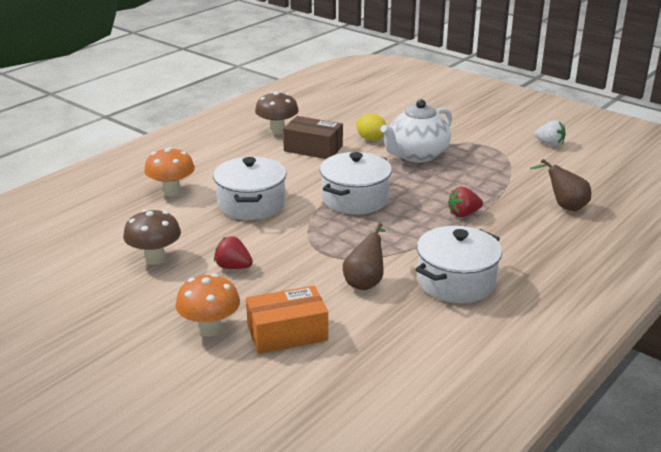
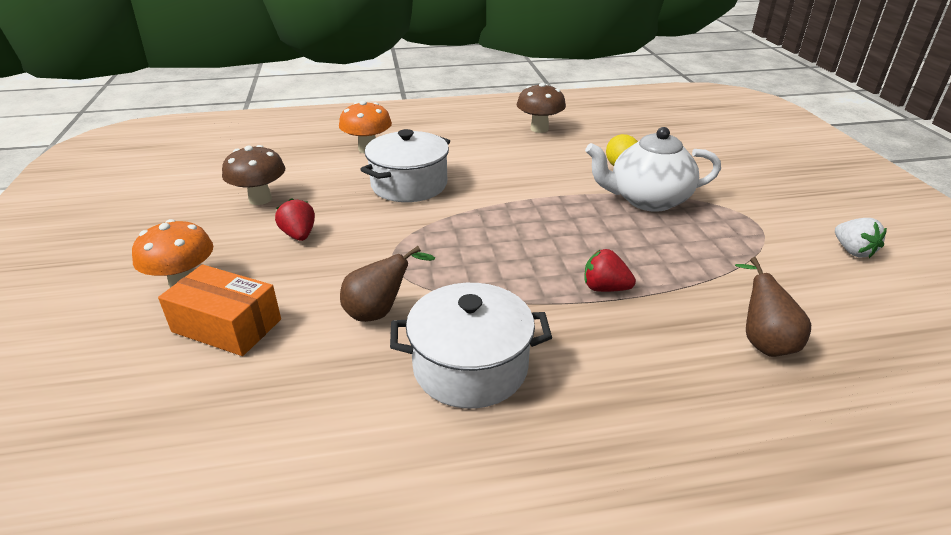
camera: 40 degrees right, 5 degrees up
(313, 149) = (547, 155): brown box -> none
(355, 199) = (510, 219): white pot -> none

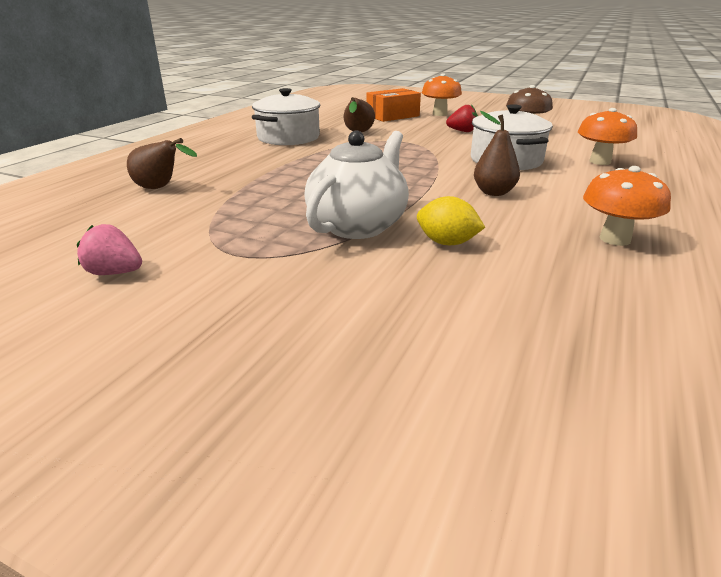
camera: 125 degrees right, 5 degrees down
(508, 172) = (493, 192): none -> brown pear
(539, 129) = (615, 239): brown mushroom -> orange mushroom
(605, 288) = (282, 172): red strawberry -> none
(852, 251) = (115, 273): white strawberry -> pink strawberry

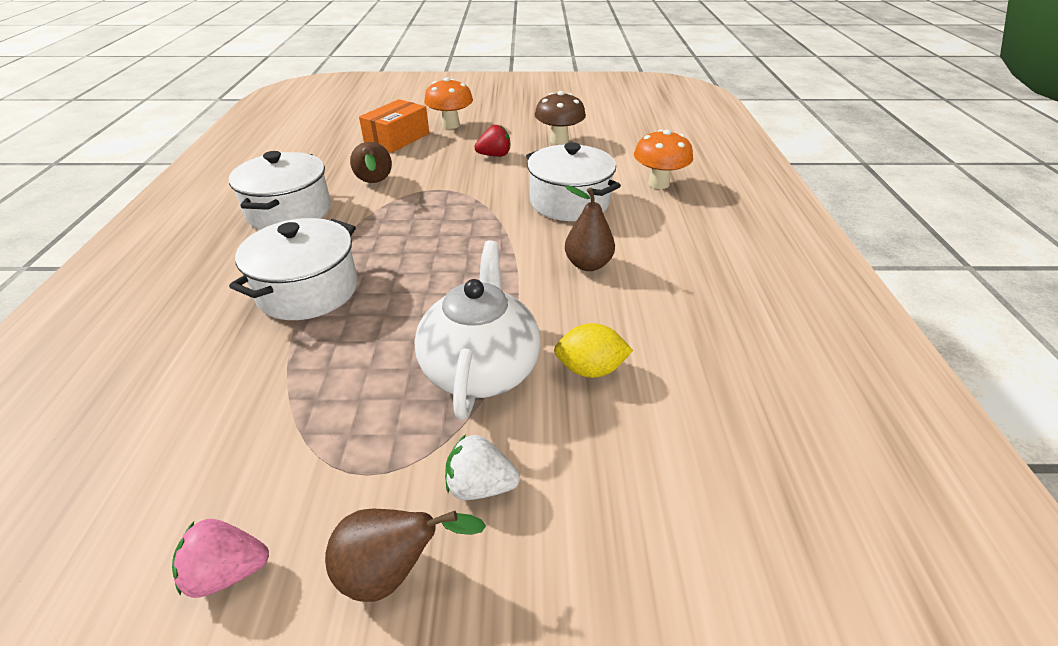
camera: 25 degrees left, 10 degrees up
(161, 188) = (174, 369): brown pear -> brown pear (393, 572)
(269, 171) = (308, 290): none -> white pot
(307, 278) = (480, 486): none -> white strawberry
(615, 239) = (734, 312): orange mushroom -> none

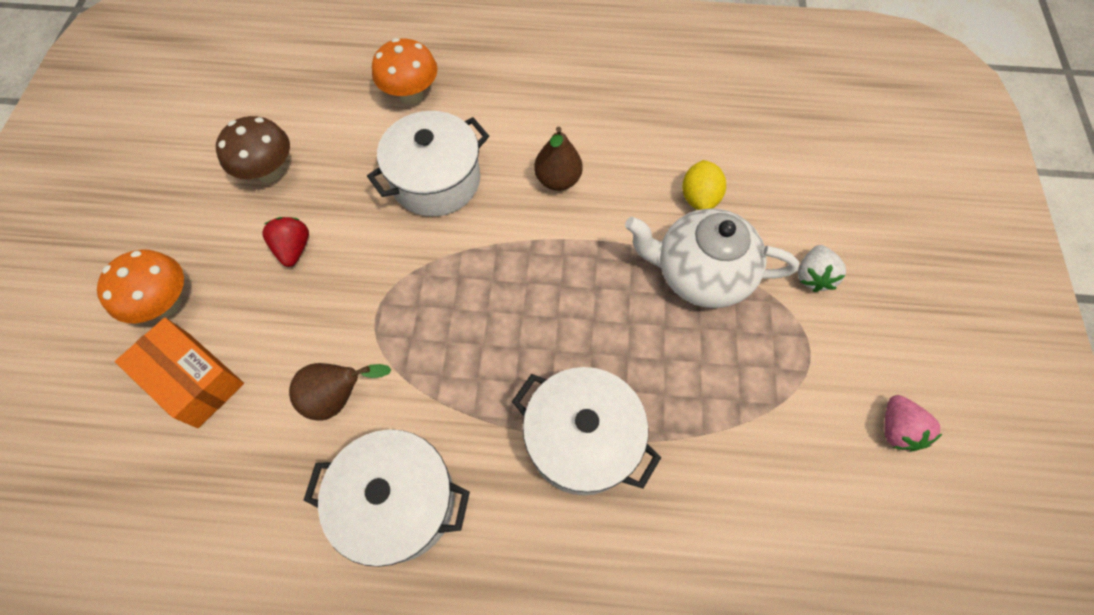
camera: 85 degrees left, 25 degrees up
(393, 572) = (880, 326): brown pear -> none

